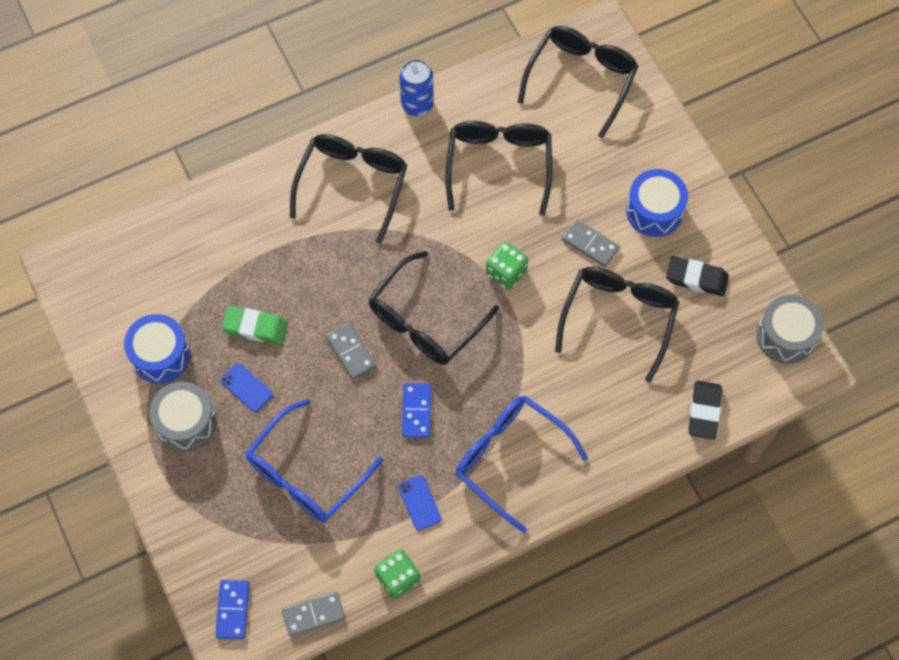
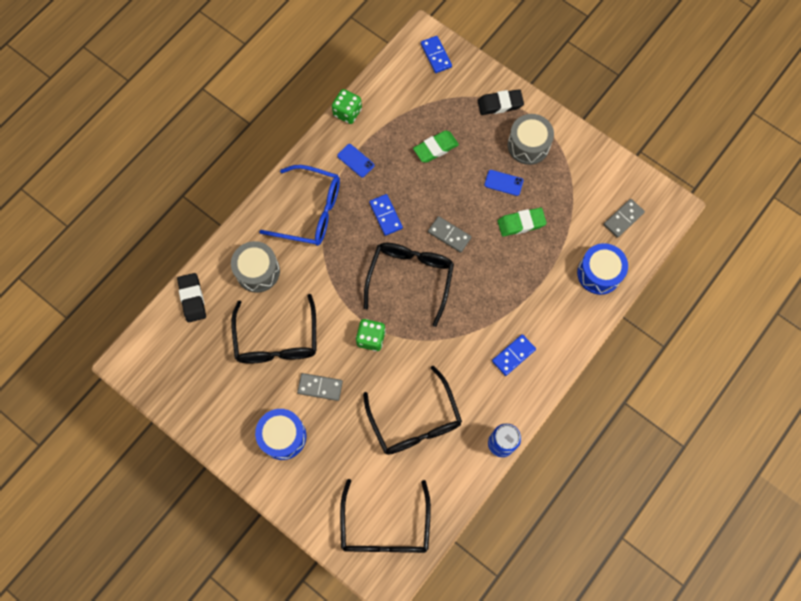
camera: 155 degrees right, 5 degrees up
(160, 355) = (571, 179): blue drum -> blue drum (599, 273)
(306, 472) = (435, 148): blue glasses -> green eraser
(313, 614) = (387, 73): grey domino -> grey domino (623, 219)
(352, 185) = (513, 355): black glasses -> blue domino
(696, 278) = (232, 395): black eraser -> black eraser (500, 104)
(786, 336) = (152, 379): grey drum -> grey drum (258, 271)

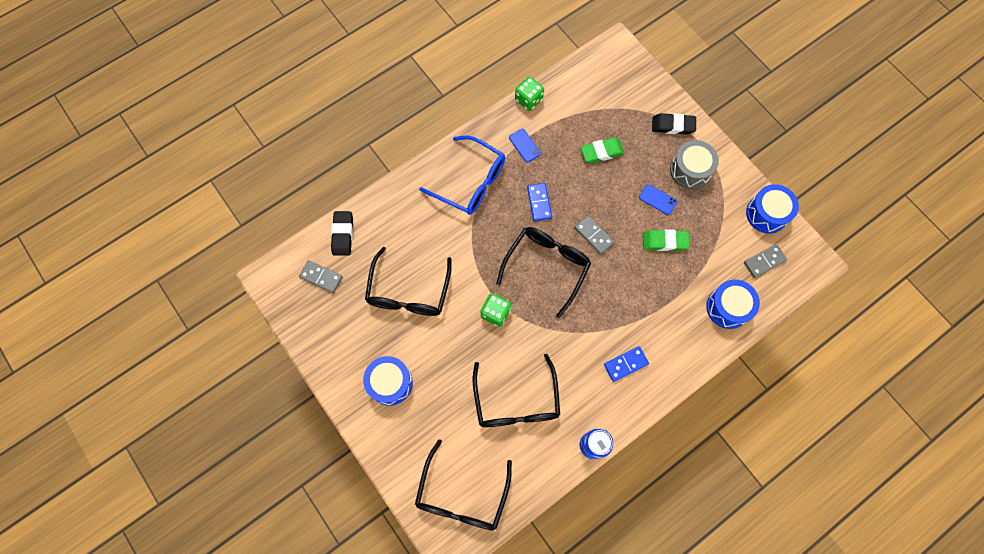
camera: 15 degrees right, 0 degrees up
(258, 271) = (408, 224): grey drum -> none
(320, 387) = (436, 346): grey domino -> grey domino (321, 277)
(436, 55) = (624, 67): blue domino -> none
(614, 170) = (766, 214): none -> blue drum

